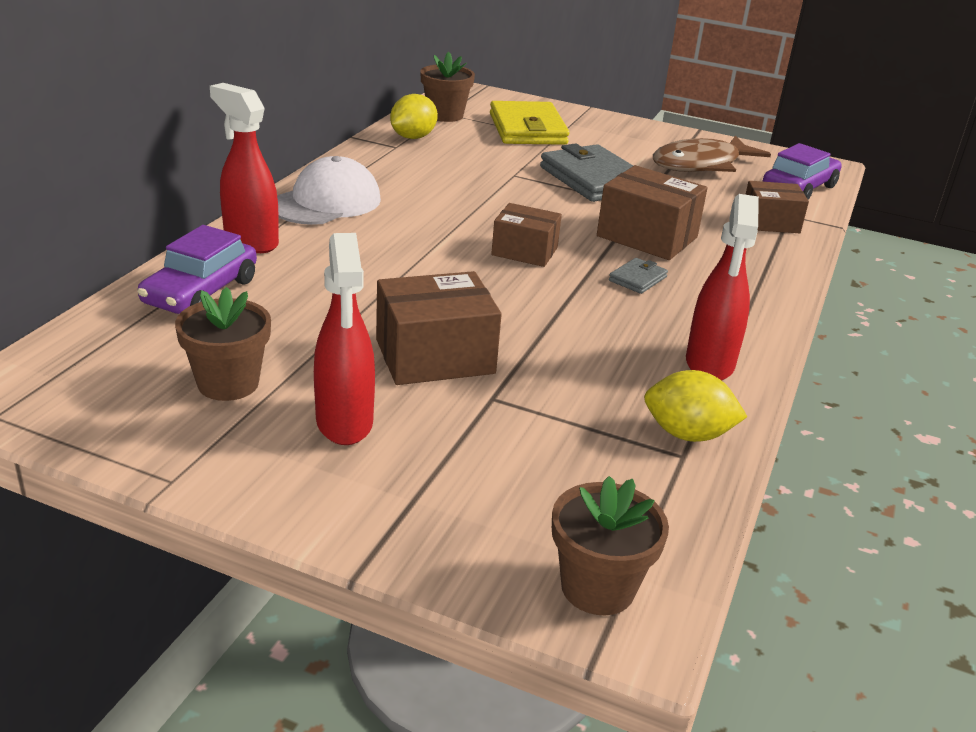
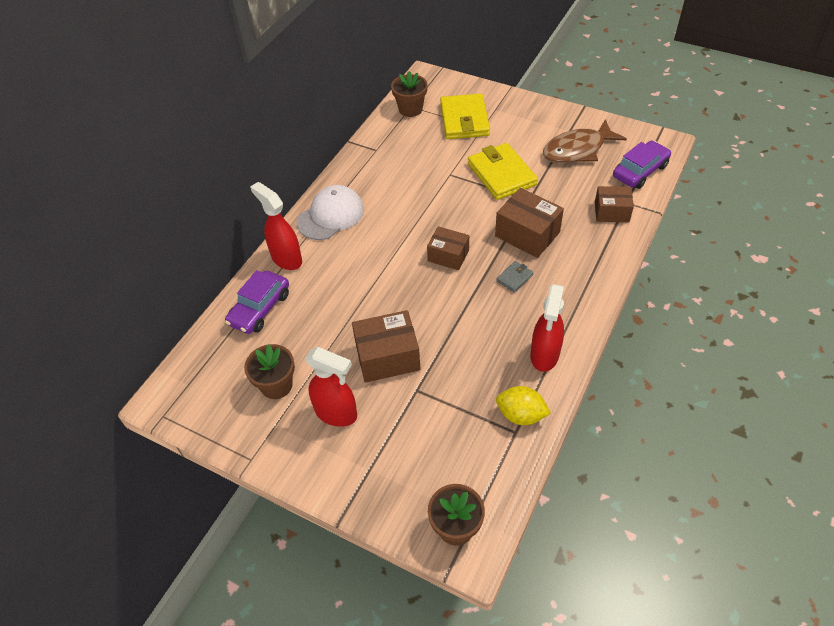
camera: 10 degrees right, 20 degrees up
(344, 423) = (336, 413): red spray bottle -> red spray bottle turned 60 degrees counterclockwise
(413, 137) = (387, 138): yellow lemon -> none
(593, 179) = (501, 174): grey wallet -> yellow wallet

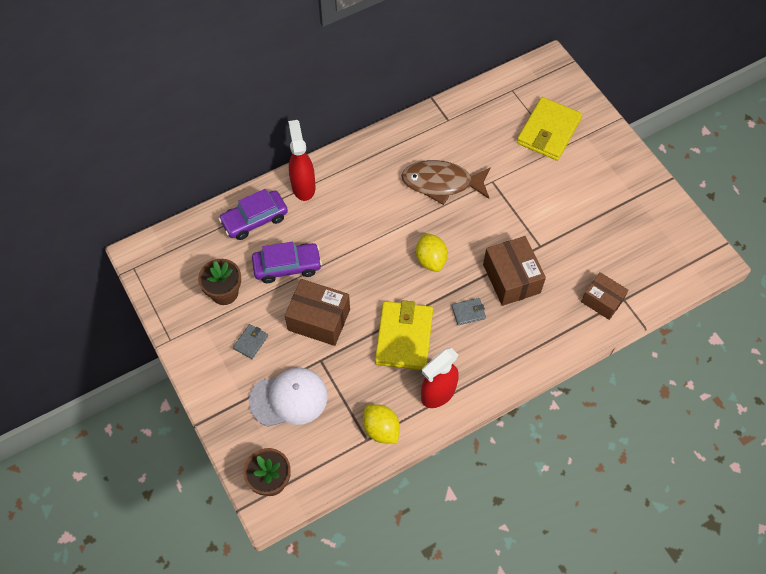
camera: 30 degrees right, 10 degrees up
(331, 215) = (365, 165): white cap -> white cap (289, 398)
(336, 413) = (251, 342): red spray bottle -> grey wallet
(410, 109) = (509, 93): brown flower pot -> none
(448, 256) = (430, 259): brown box -> yellow lemon
(501, 174) = (536, 207): yellow wallet -> yellow wallet (404, 337)
(577, 150) = (625, 221): brown fish -> brown fish (441, 183)
(640, 171) = (663, 276): purple car -> purple car (287, 266)

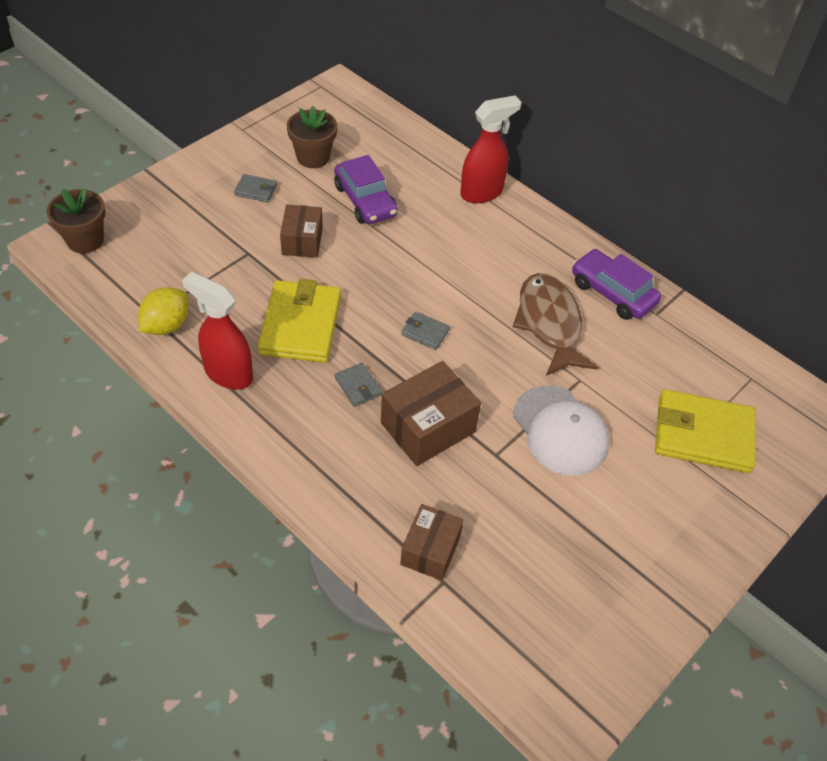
camera: 70 degrees right, 10 degrees down
(254, 220) = (417, 162): purple car -> purple car (612, 293)
(289, 398) = (191, 235): white cap -> white cap (560, 431)
(319, 319) = (302, 241): brown box -> brown box, size x0.66
(404, 337) = (300, 325): yellow wallet -> yellow wallet turned 75 degrees counterclockwise
(430, 259) = (425, 332): yellow lemon -> grey wallet

